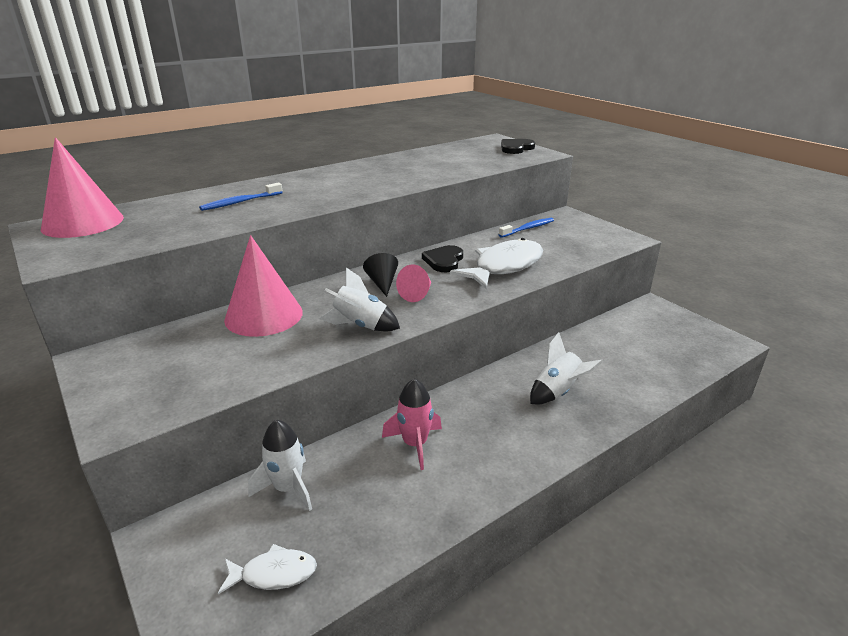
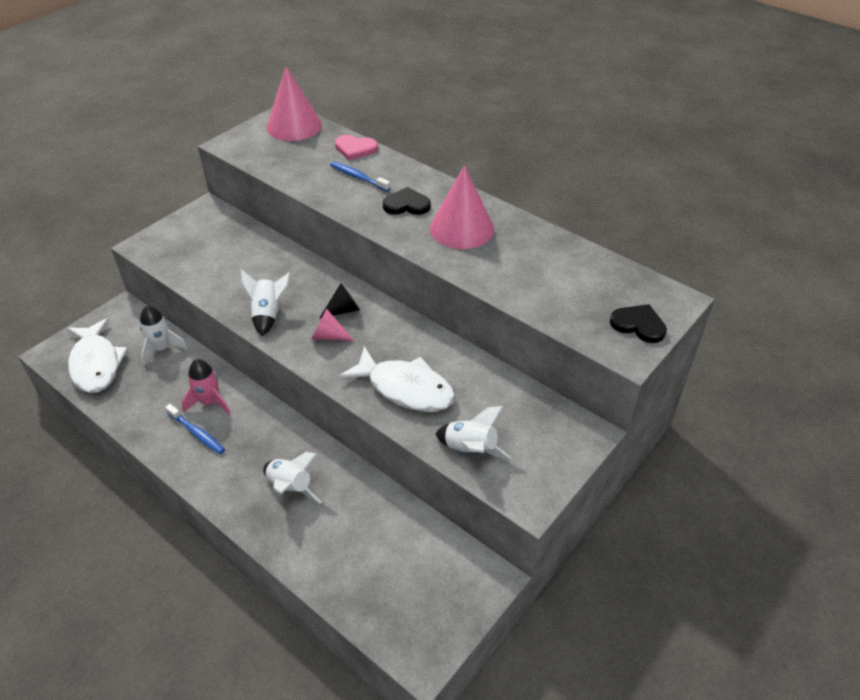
camera: 75 degrees right, 15 degrees up
(184, 199) = (355, 149): none -> pink heart
(264, 315) = (273, 260): pink cone -> pink cone (462, 228)
(274, 573) = (96, 364): white fish -> white fish, size x1.91
(444, 261) = (404, 341): black heart -> black heart (406, 205)
(527, 229) = (519, 398): blue toothbrush -> blue toothbrush (196, 433)
(579, 251) = (470, 450): none -> white rocket

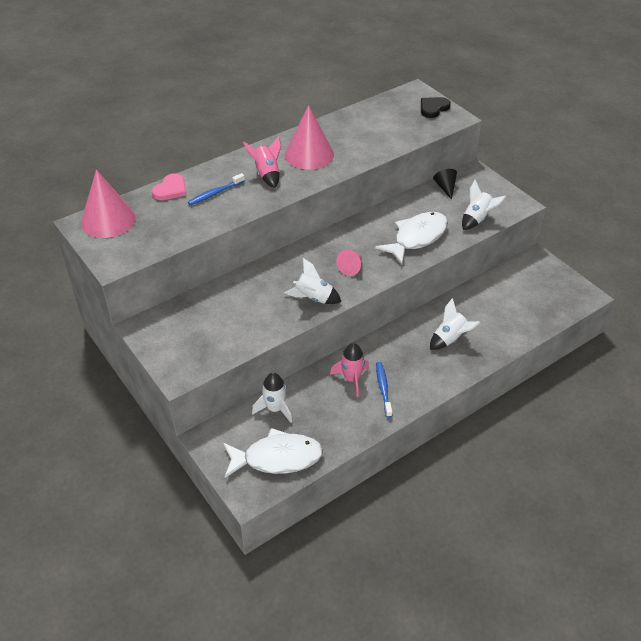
camera: 75 degrees left, 0 degrees up
(196, 433) = (383, 389): blue toothbrush -> blue toothbrush turned 60 degrees counterclockwise
(343, 310) = (324, 256): black cone -> black cone (445, 188)
(406, 205) = (267, 174): black heart -> pink rocket

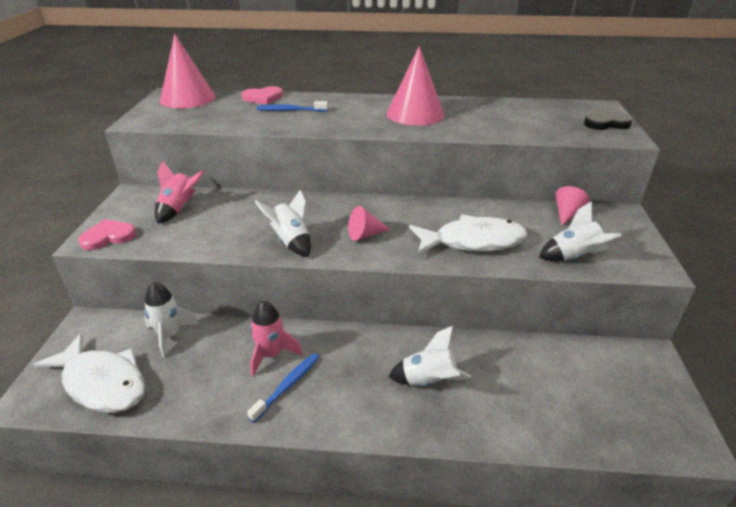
camera: 40 degrees right, 10 degrees down
(186, 366) = (108, 237): none -> pink heart
(267, 174) = (354, 114): pink rocket -> pink rocket (179, 209)
(445, 188) = (567, 214): black cone -> pink cone

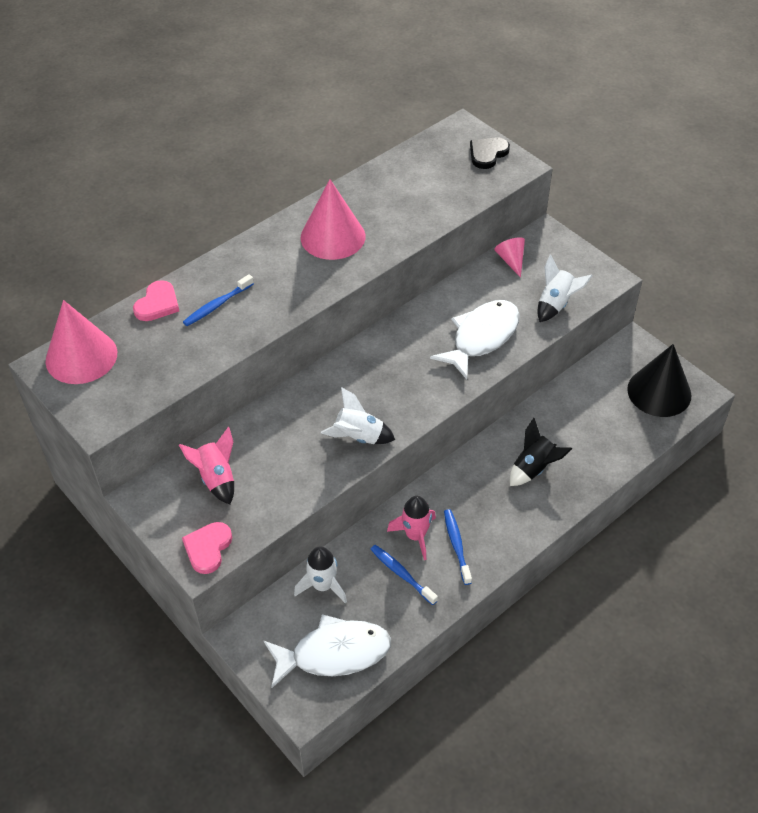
camera: 45 degrees left, 15 degrees up
(222, 371) = (402, 574): none -> blue toothbrush
(365, 234) = (402, 388): pink cone -> none
(428, 381) = (534, 468): white rocket -> black rocket
(639, 411) = (659, 392): none -> black cone

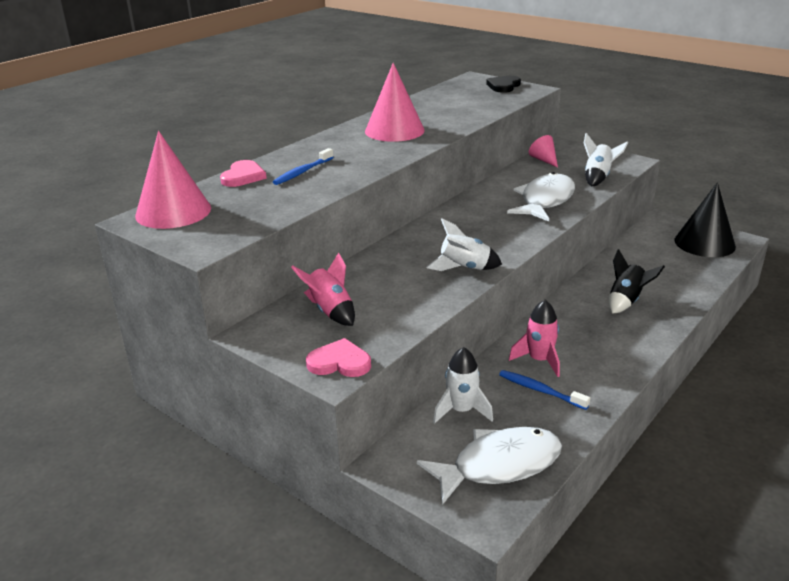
camera: 10 degrees left, 20 degrees down
(208, 548) = (339, 362): pink heart -> pink heart turned 90 degrees clockwise
(457, 546) = (585, 362): blue toothbrush -> none

